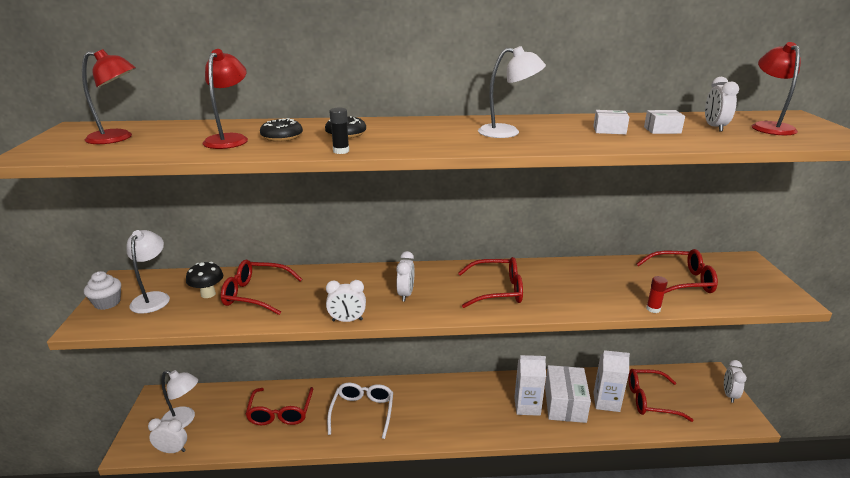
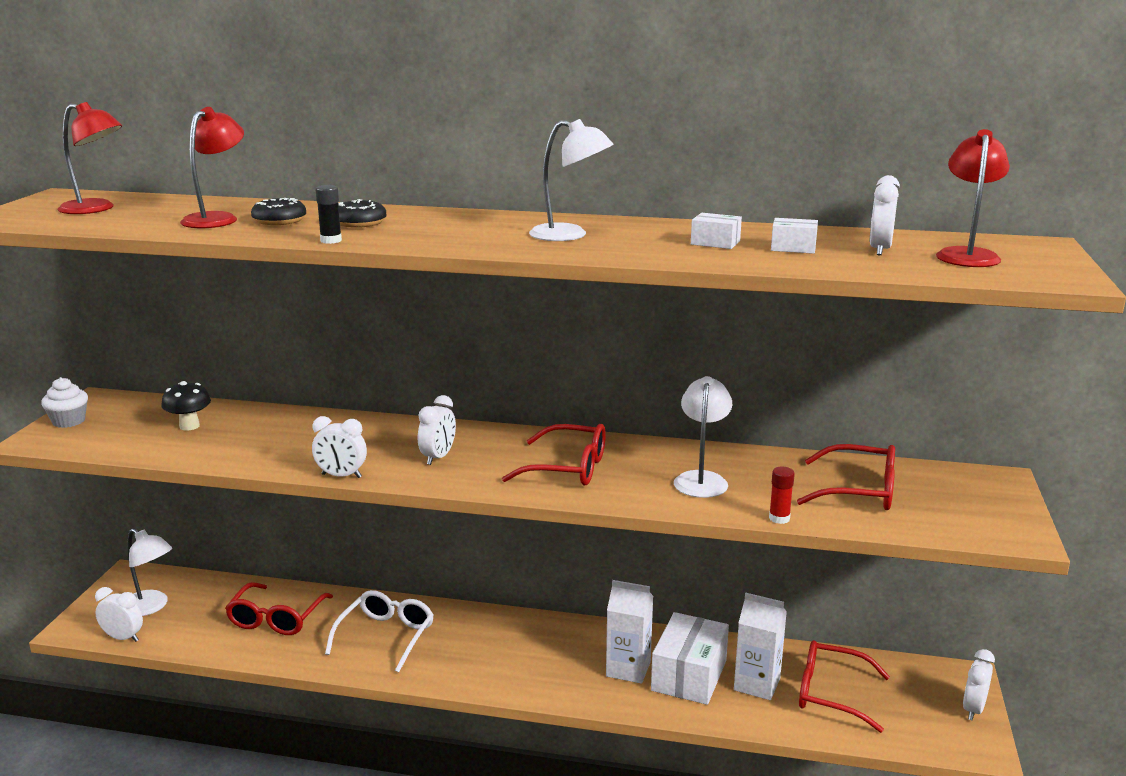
camera: 15 degrees right, 5 degrees down
(153, 298) = (123, 422): white lamp -> white lamp (701, 479)
(255, 294) = (246, 433): red glasses -> none

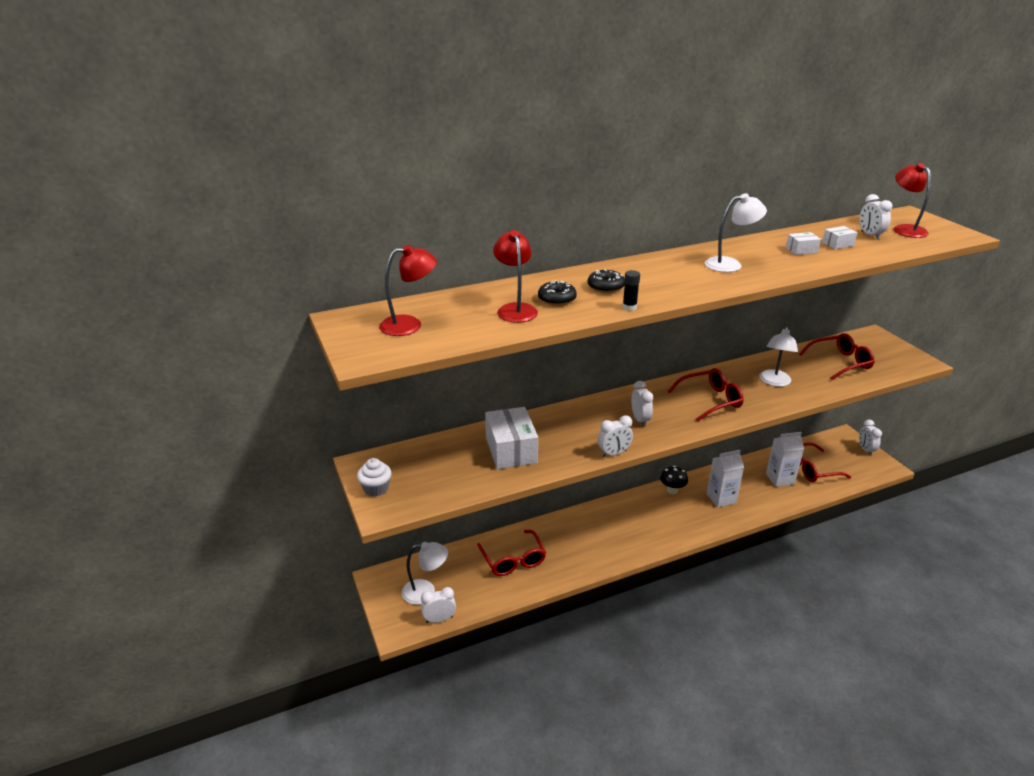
camera: 35 degrees left, 10 degrees up
(189, 426) = (464, 458): black mushroom -> black mushroom (672, 490)
(386, 636) = (587, 539): white glasses -> none
(689, 675) = (749, 488): white box -> white box (511, 450)
(701, 479) = (774, 382): white lamp -> white lamp turned 135 degrees counterclockwise
(779, 518) = (836, 391): red glue stick -> none

